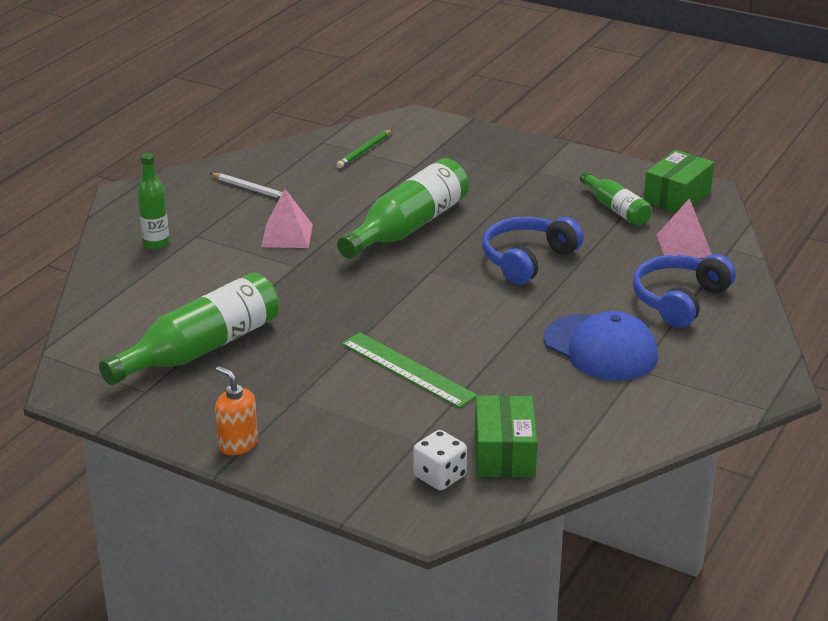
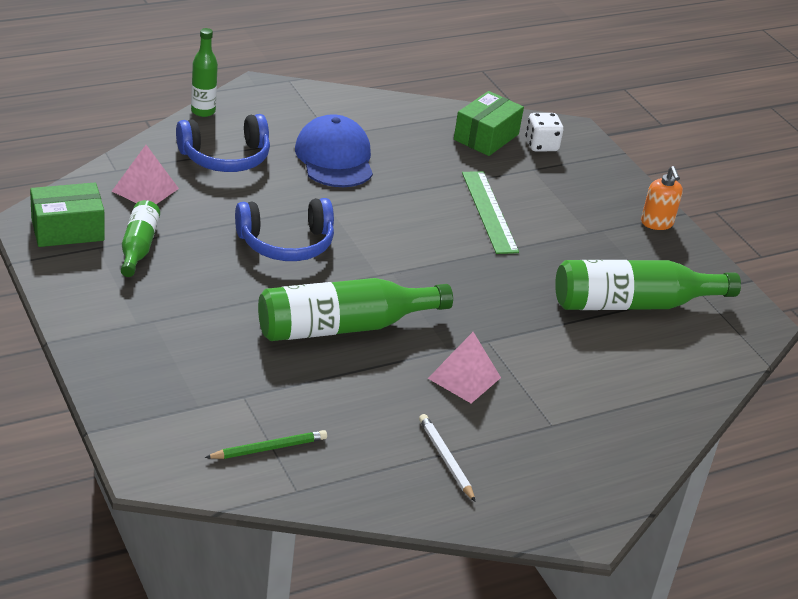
camera: 150 degrees left, 5 degrees up
(156, 243) = (599, 436): green bottle -> green bottle (203, 111)

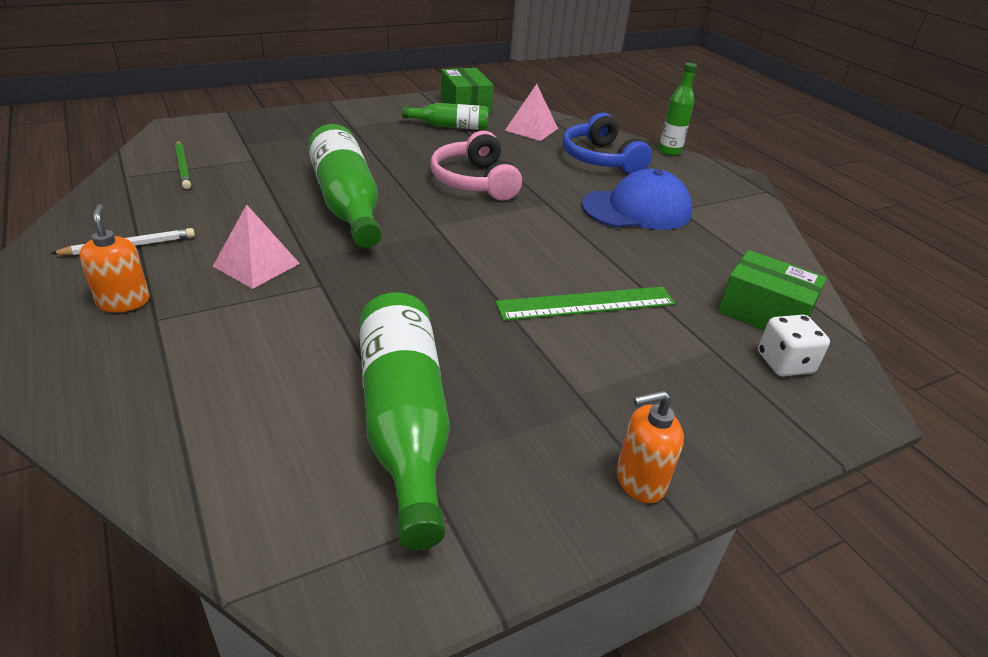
camera: 90 degrees right, 0 degrees up
(286, 243) = (475, 181): blue headphones -> pink headphones
(533, 446) = (124, 302): none -> orange soap dispenser

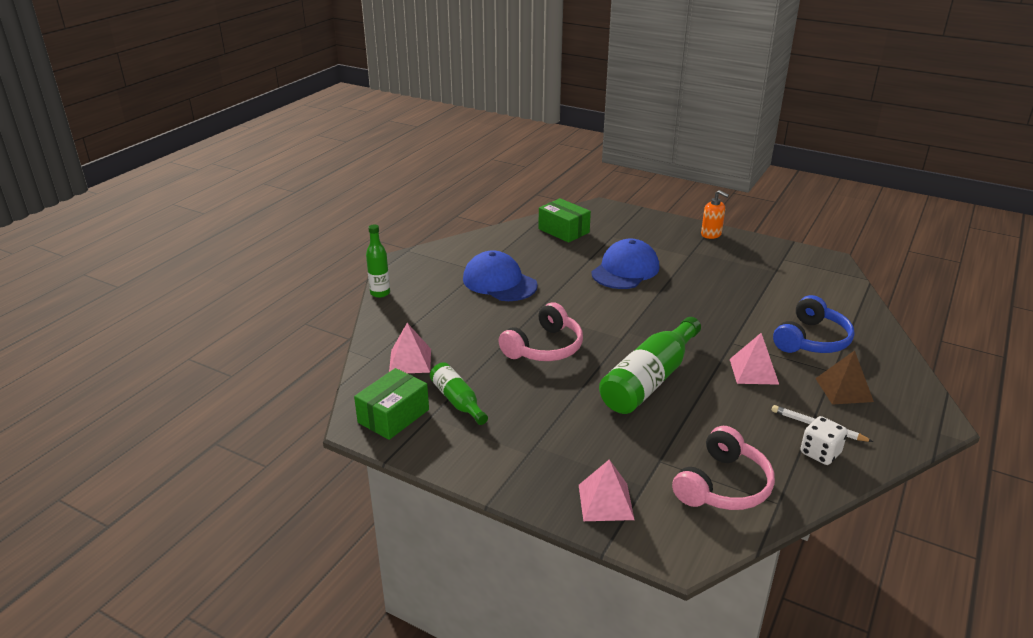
camera: 120 degrees left, 5 degrees down
(124, 302) = (844, 389): orange soap dispenser -> brown pyramid
(183, 167) = (723, 485): green pencil -> pink headphones
(259, 127) = (606, 502): none -> pink pyramid
(404, 422) = (765, 282): green bottle -> none
(586, 303) = (625, 270): green ruler -> blue cap
(601, 159) = (433, 314): blue headphones -> blue headphones (811, 340)
(764, 313) = (563, 231): green box -> green box turned 45 degrees counterclockwise
(784, 363) = (597, 222): white dice -> white dice (820, 453)

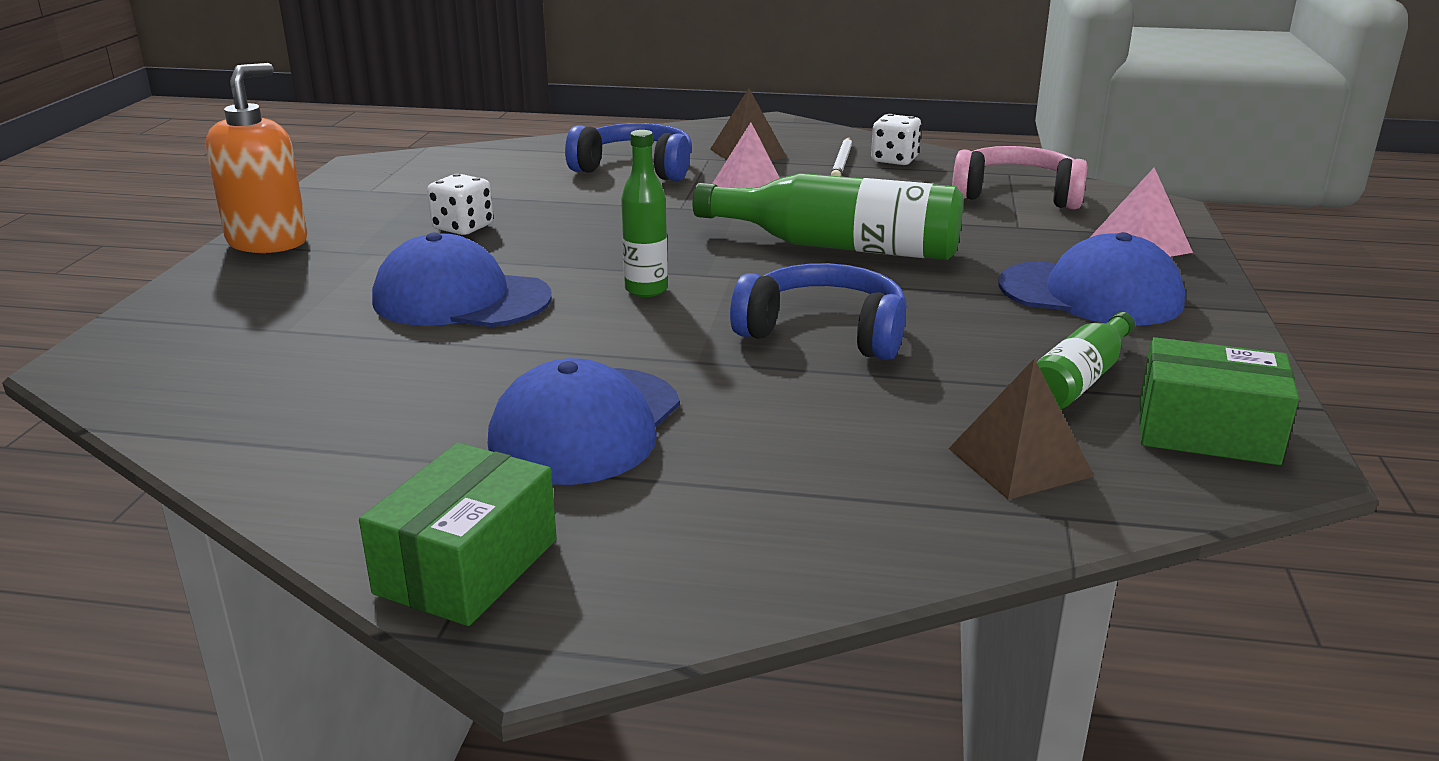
camera: 110 degrees left, 5 degrees down
(380, 293) = (758, 605): green bottle -> green bottle (646, 290)
(410, 361) = (1020, 462): pink pyramid -> brown pyramid
(543, 445) = (1090, 294): none -> blue cap
(544, 347) = (824, 332): pink headphones -> blue headphones
(563, 231) = (254, 390): green box -> green box (467, 566)
(711, 234) = (268, 242): orange soap dispenser -> orange soap dispenser, size x1.62
(716, 277) = (463, 227): none -> white dice

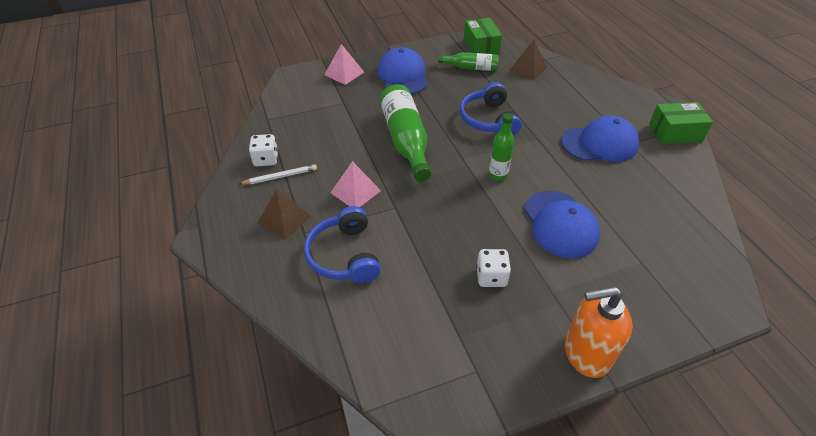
camera: 120 degrees left, 20 degrees up
(1017, 195) = (301, 110): pink headphones -> none

